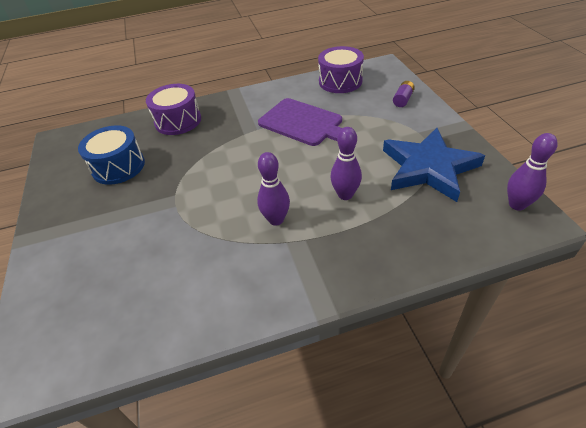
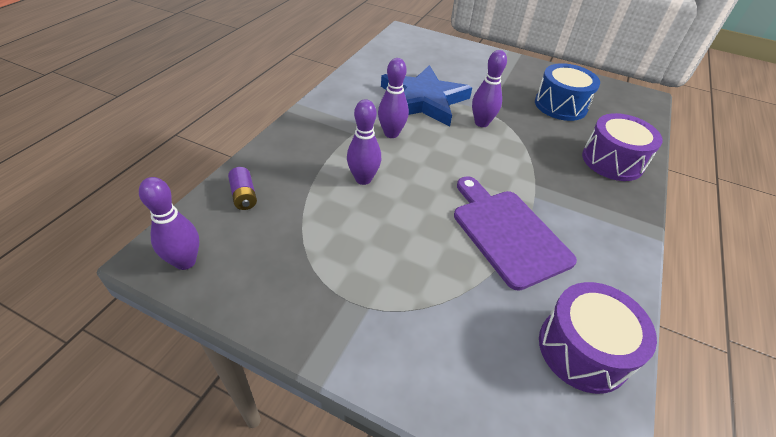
camera: 125 degrees right, 0 degrees up
(197, 187) = (481, 123): none -> purple bowling pin
(303, 123) = (507, 233): purple cutting board -> purple cutting board turned 75 degrees clockwise
(403, 100) = (450, 371): purple battery -> purple battery (244, 196)
(428, 168) = (310, 255): blue star -> blue star (423, 100)

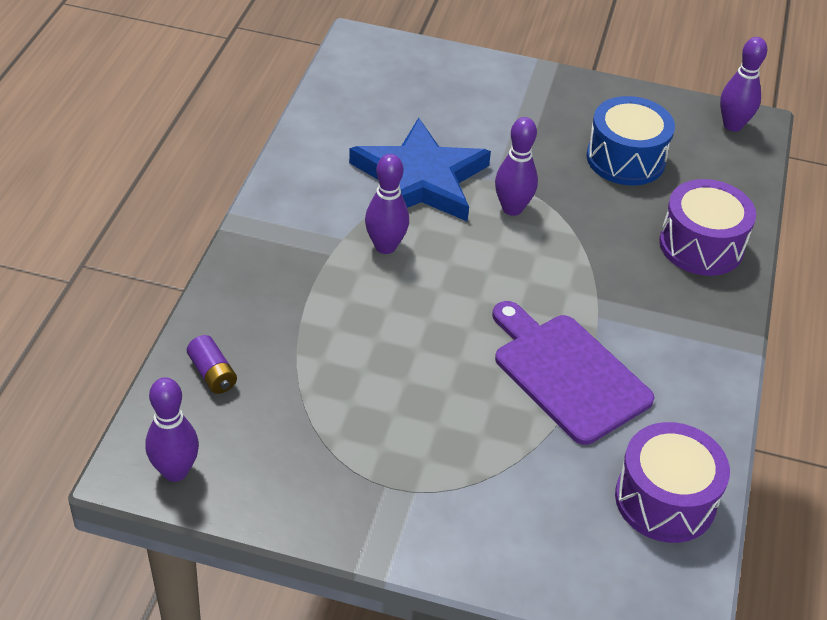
camera: 10 degrees left, 0 degrees up
(363, 179) = (364, 325): purple bowling pin -> purple bowling pin (732, 125)

